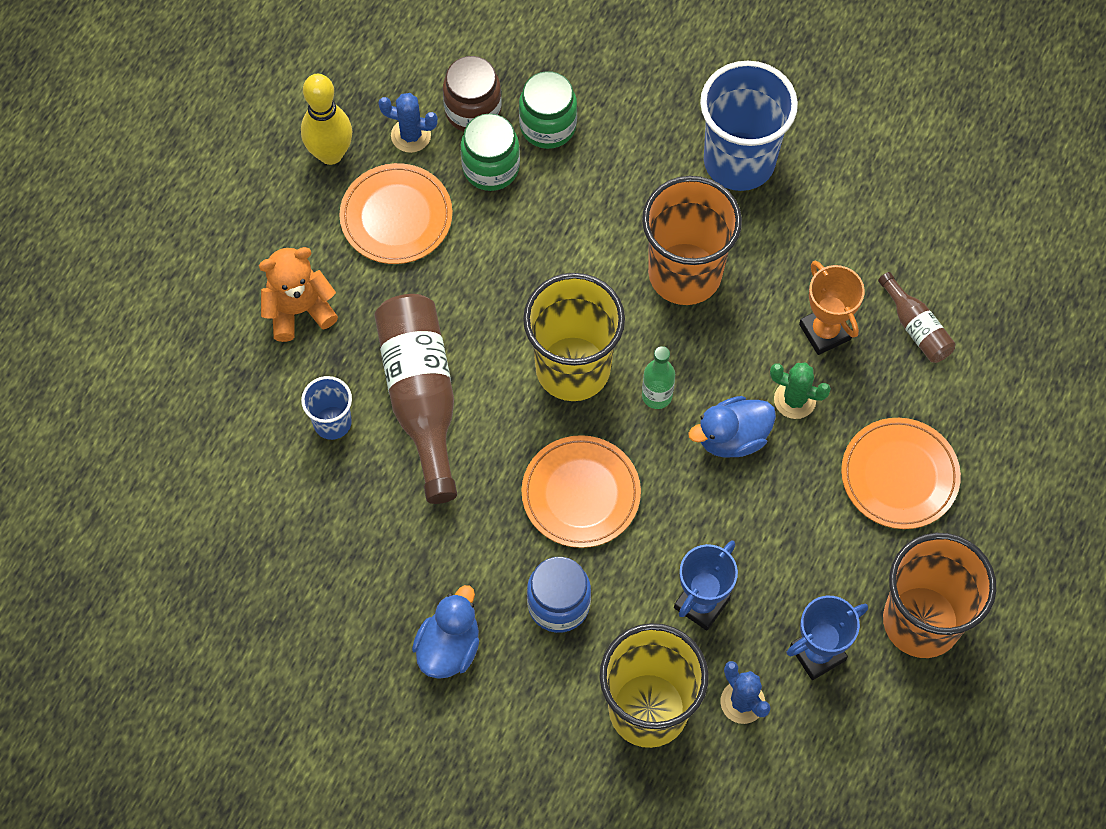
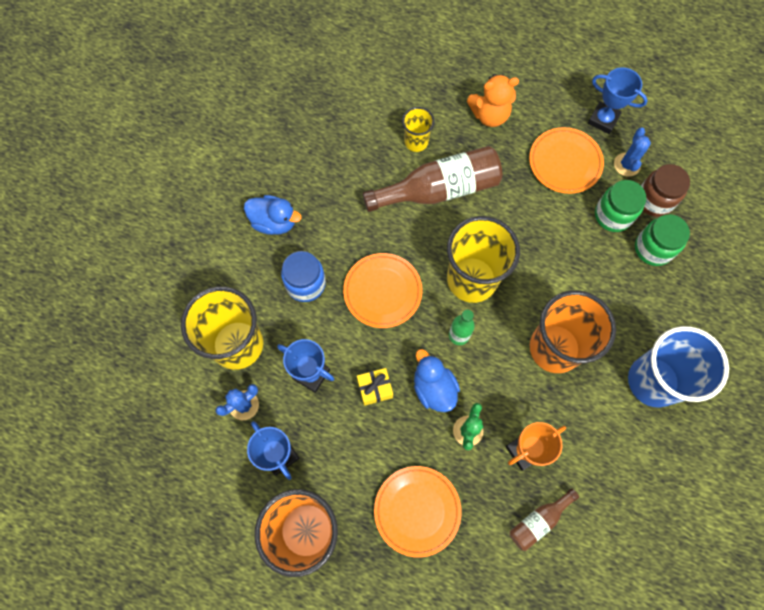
camera: 85 degrees right, 5 degrees up
(299, 310) = (489, 115): orange teddy bear -> orange teddy bear turned 105 degrees clockwise
(330, 154) = (603, 120): yellow bowling pin -> blue trophy
(332, 422) = (416, 142): blue cup -> yellow cup
(728, 516) = (375, 388): none -> yellow gift

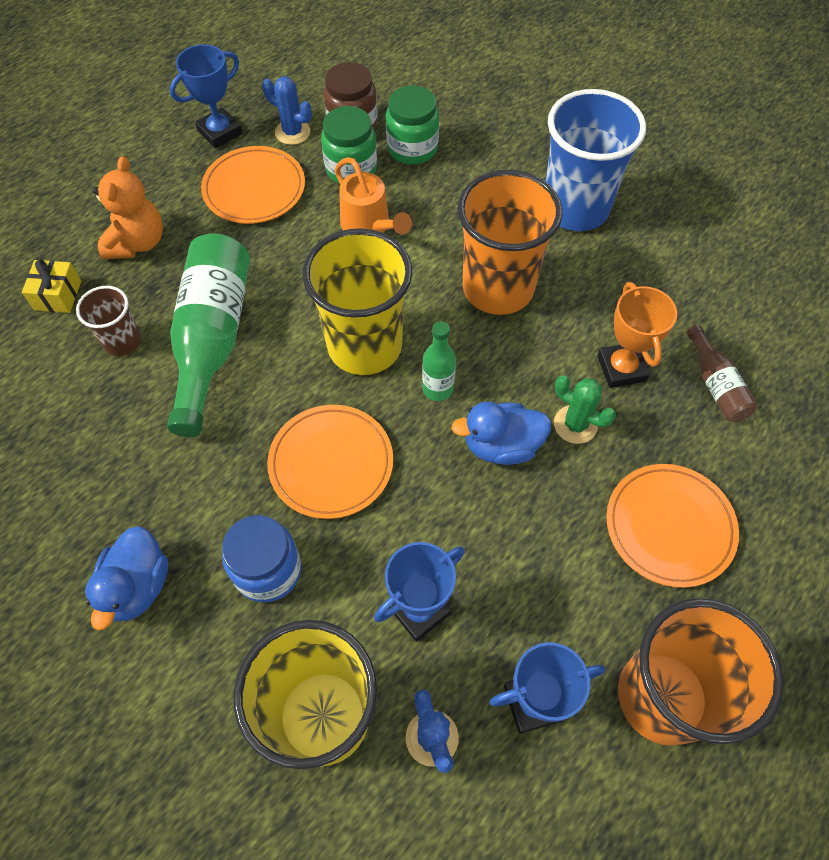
camera: 70 degrees left, 10 degrees down
(274, 222) = (137, 586): blue duck -> blue duck turned 150 degrees clockwise
(375, 388) = (475, 524): yellow gift -> yellow gift (58, 295)
(416, 142) = (122, 341): yellow cup -> brown cup
(439, 190) = (212, 339): brown bottle -> green bottle
(568, 246) = (369, 226): none -> orange watering can

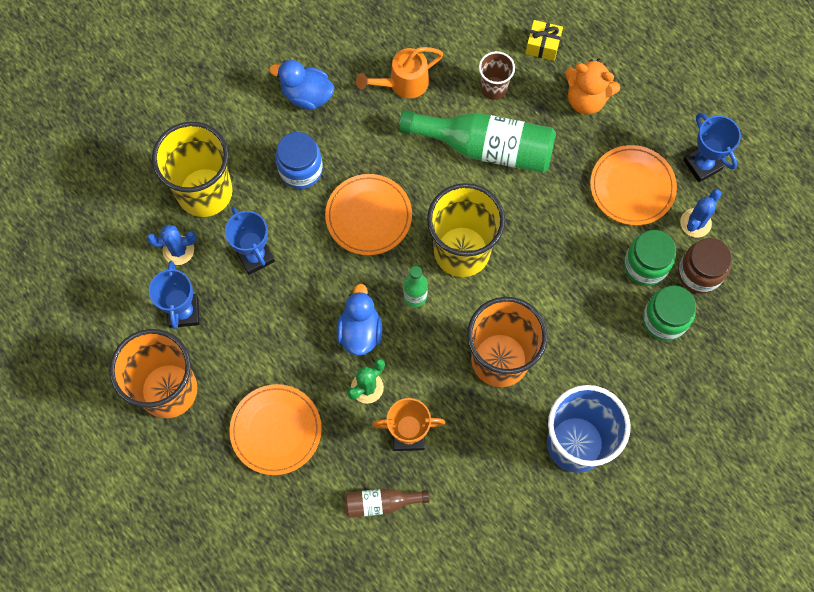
camera: 100 degrees right, 10 degrees up
(369, 226) = (579, 271): orange watering can -> orange watering can (403, 83)

